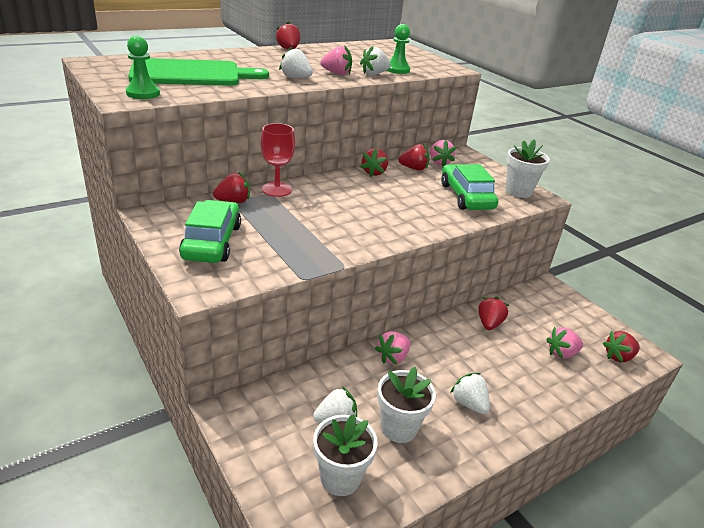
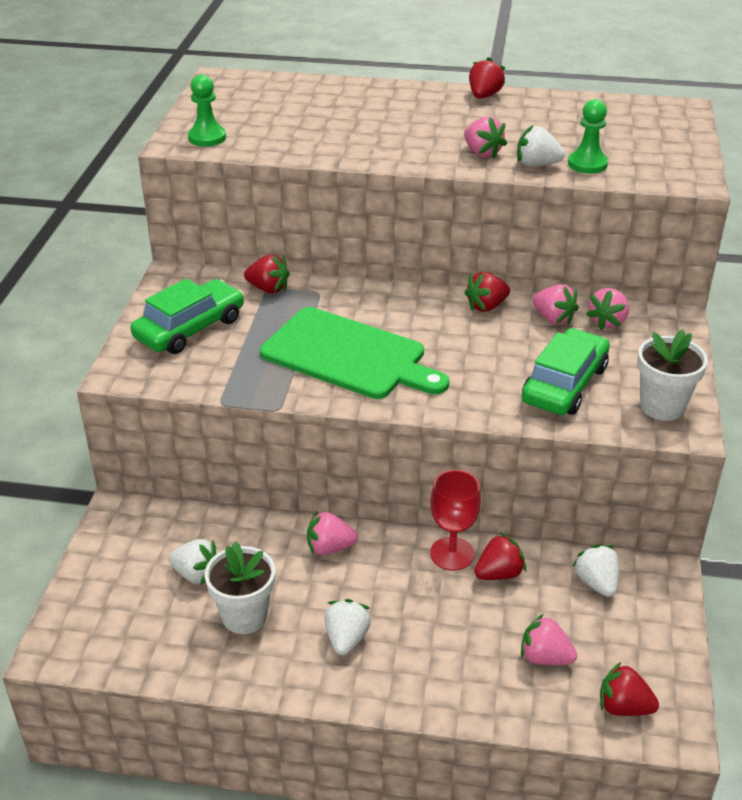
camera: 45 degrees right, 5 degrees up
(191, 74) = (297, 118): green cutting board -> green cutting board (349, 355)
(277, 189) = (333, 289): red goblet -> red goblet (452, 554)
(295, 78) = (413, 149): white strawberry -> white strawberry (596, 583)
(340, 478) = (140, 623): white flower pot -> none
(414, 168) = (553, 318): red strawberry -> pink strawberry

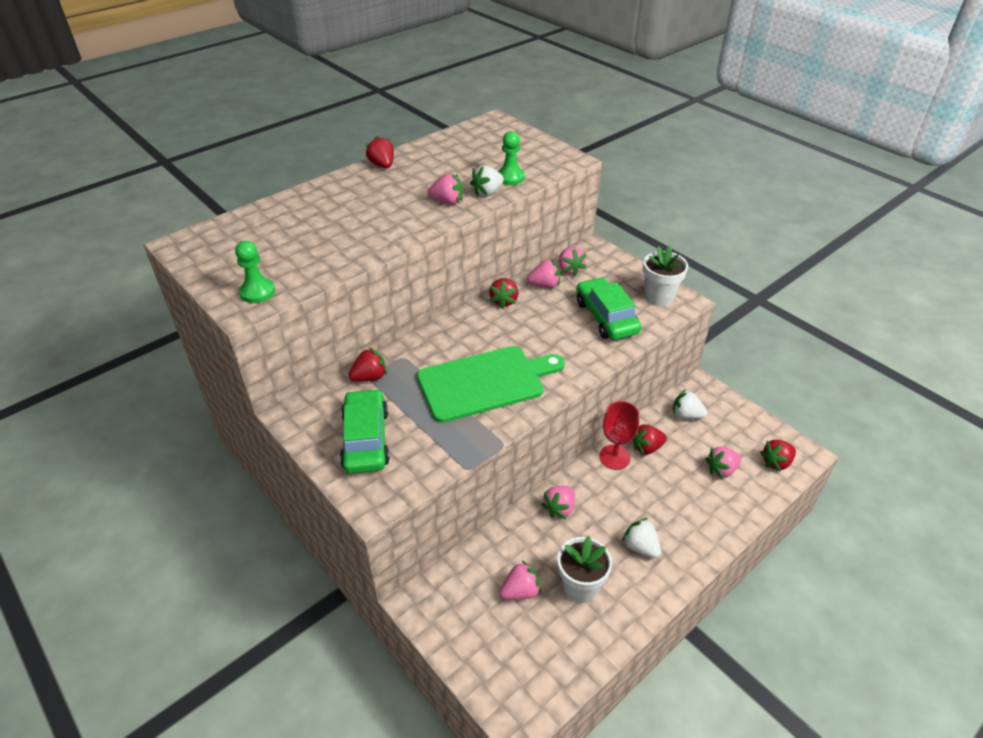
camera: 50 degrees left, 5 degrees up
(196, 574) = (520, 591): white strawberry -> pink strawberry
(499, 573) = (647, 448): red strawberry -> red strawberry turned 120 degrees counterclockwise

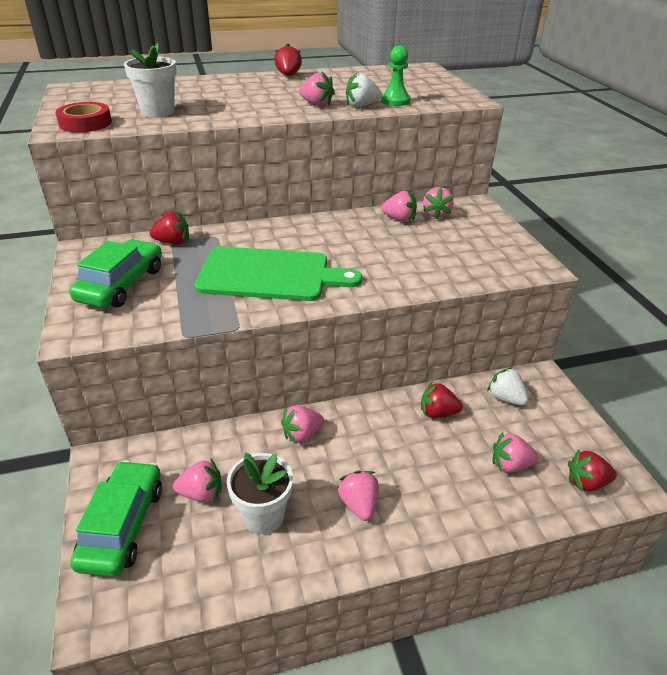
camera: 25 degrees right, 5 degrees down
(257, 292) = (85, 123): green pawn -> red tape
(504, 301) = (348, 221): red strawberry -> none
(606, 317) = (440, 258): green car -> green car (123, 525)
(614, 457) = (395, 409): red goblet -> none
(640, 547) = (359, 504): white strawberry -> pink strawberry
(659, 297) = (514, 257): white flower pot -> white flower pot (158, 112)

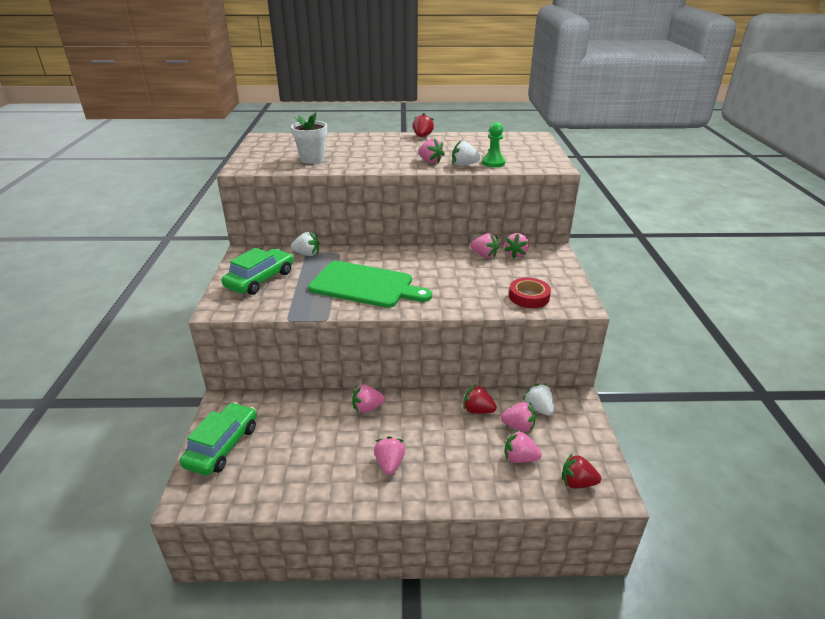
camera: 15 degrees right, 5 degrees down
(85, 123) = (259, 164): red tape -> red tape (529, 297)
(173, 242) = (307, 254): red strawberry -> white strawberry
(201, 493) = (281, 435): pink strawberry -> pink strawberry (518, 426)
(263, 516) = (318, 458): white flower pot -> none

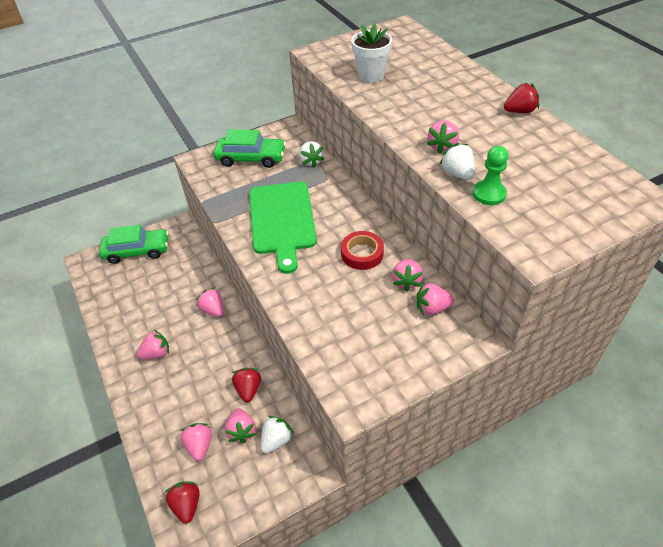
camera: 65 degrees right, 15 degrees up
(529, 297) = (341, 349): red tape -> red tape (362, 253)

